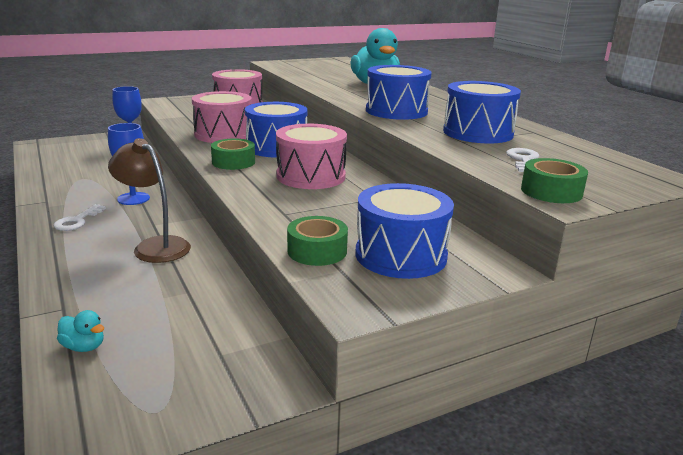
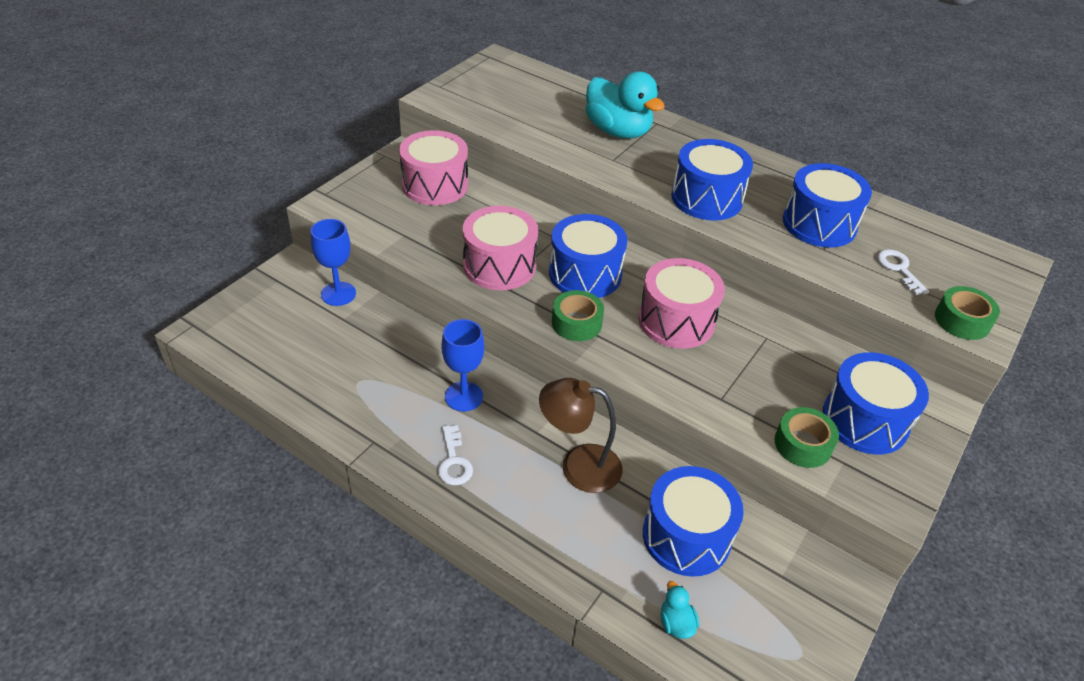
camera: 30 degrees left, 20 degrees up
(84, 347) = (676, 623): turquoise duck -> turquoise duck turned 105 degrees counterclockwise
(175, 304) = (686, 536): none -> blue drum

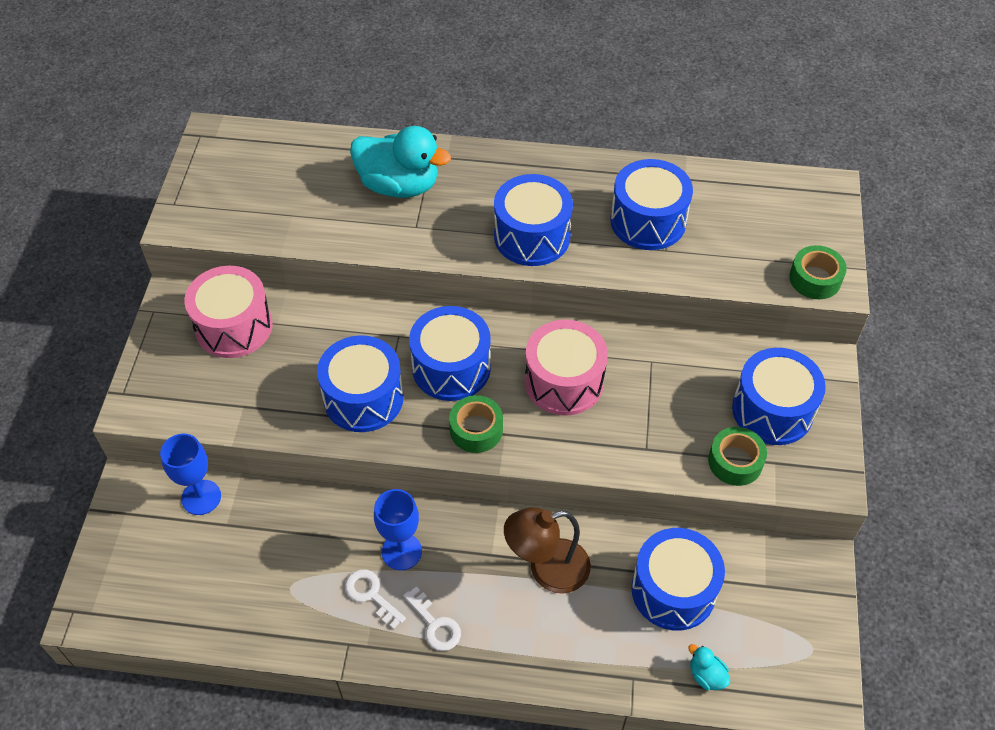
camera: 25 degrees left, 10 degrees up
(499, 265) = (363, 398): pink drum -> blue drum
(899, 269) = (740, 244): white key -> white key (371, 595)

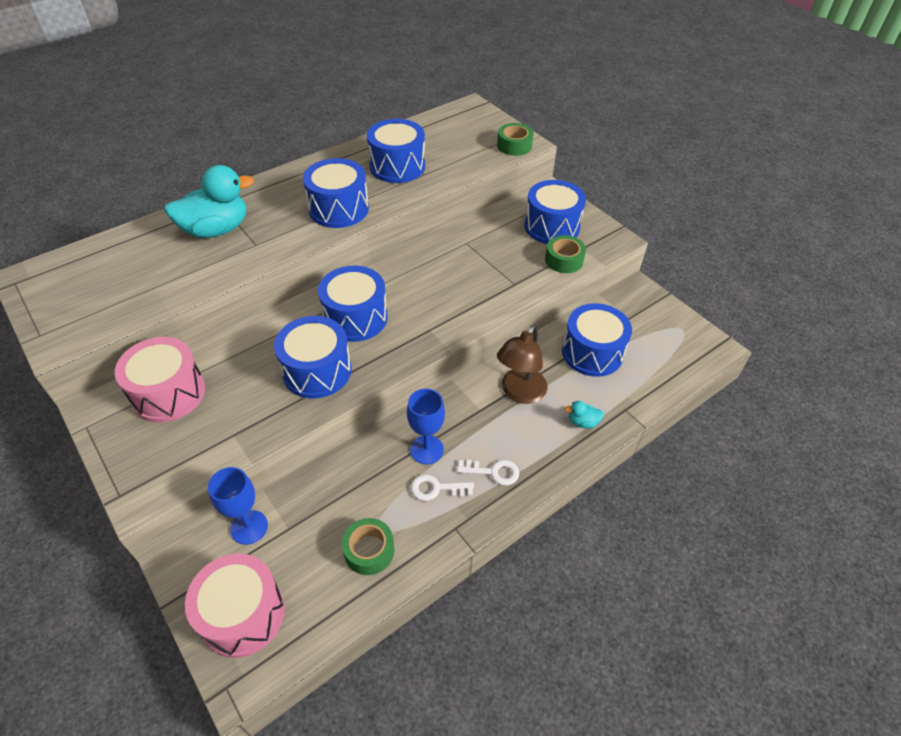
camera: 45 degrees left, 5 degrees down
(476, 429) = (410, 339): green tape -> green tape (369, 550)
(564, 382) = (431, 282): pink drum -> pink drum (243, 614)
(706, 675) = (655, 379): turquoise duck -> turquoise duck (582, 422)

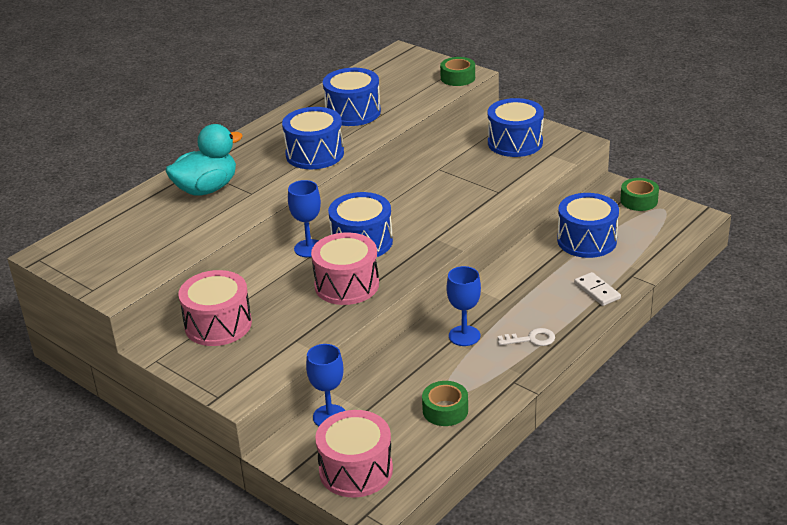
camera: 10 degrees left, 15 degrees down
(301, 314) = (309, 248): none -> blue goblet
(317, 371) = (346, 285): blue drum -> pink drum
(436, 488) = (485, 359): white key -> none
(519, 393) = (531, 281): brown lamp -> none
(564, 260) = (537, 166): green tape -> green tape (639, 200)
(582, 422) = (597, 291): turquoise duck -> white domino

